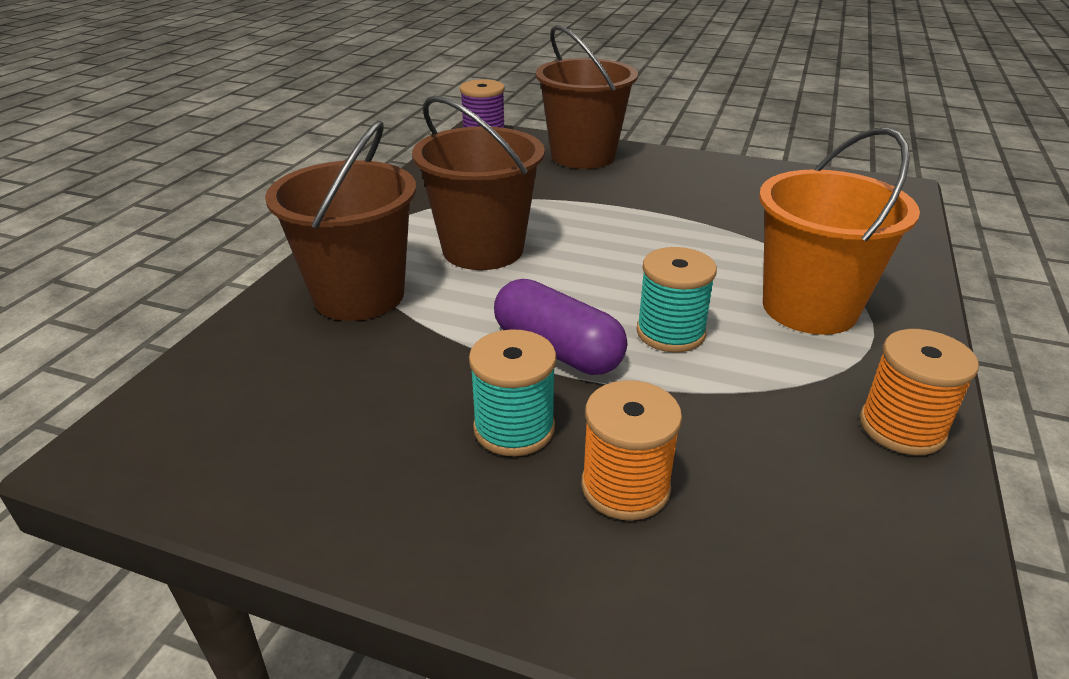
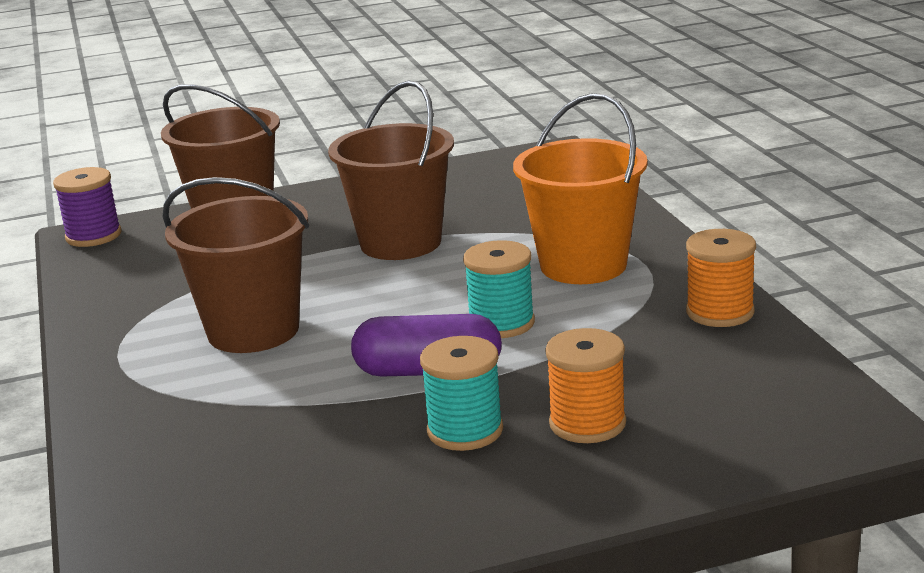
camera: 35 degrees left, 10 degrees down
(359, 295) = (188, 411): brown bucket -> brown bucket (401, 243)

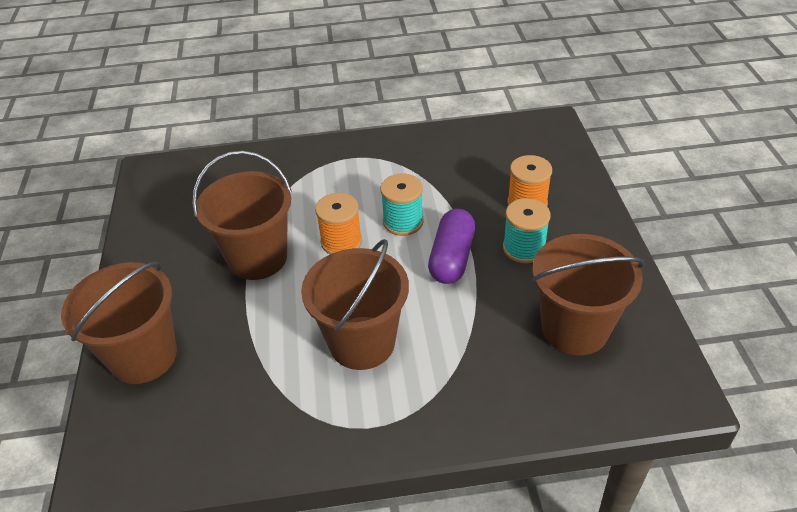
camera: 80 degrees left, 20 degrees up
(93, 236) = (108, 466): purple spool -> none
(281, 492) = (575, 329): none -> brown bucket
(583, 265) = (342, 180): orange bucket -> none
(720, 312) = (425, 142): orange spool -> orange spool (341, 242)

